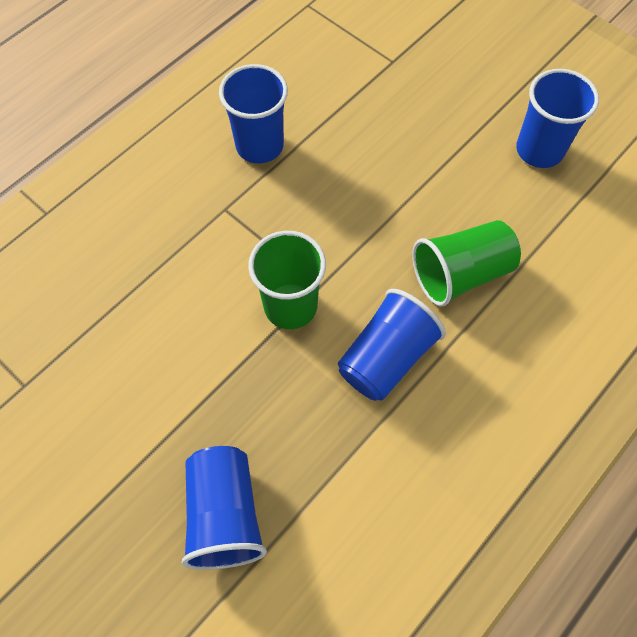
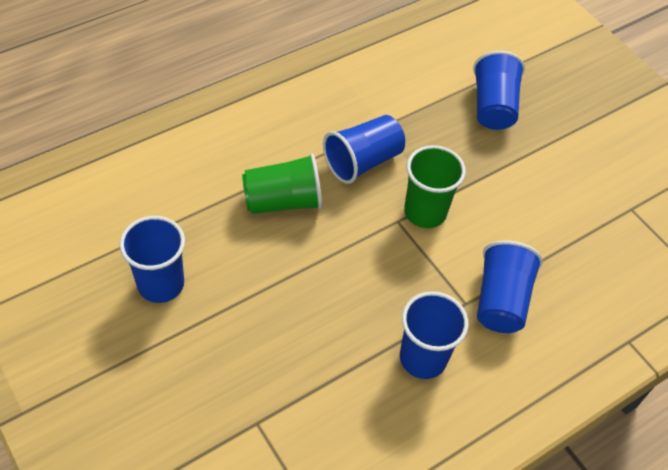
camera: 170 degrees left, 10 degrees down
(187, 222) = (501, 300): none -> blue cup

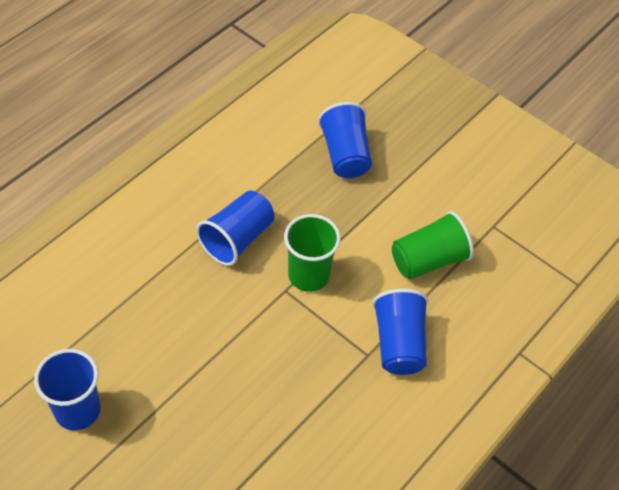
camera: 15 degrees left, 0 degrees up
(283, 201) = (172, 297): green cup -> green cup (428, 260)
(423, 358) = (343, 417): blue cup -> none

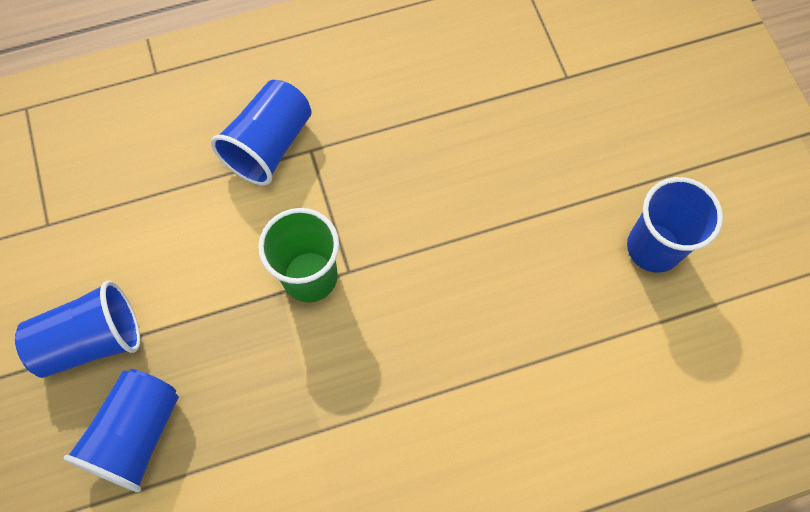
camera: 145 degrees left, 15 degrees up
(237, 239) = (363, 374): blue cup -> blue cup (91, 340)
(428, 260) = (159, 222): green cup -> none

